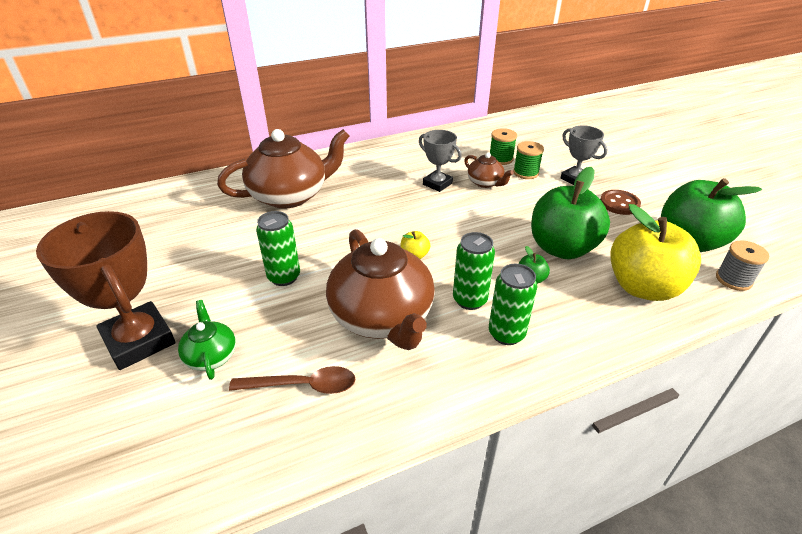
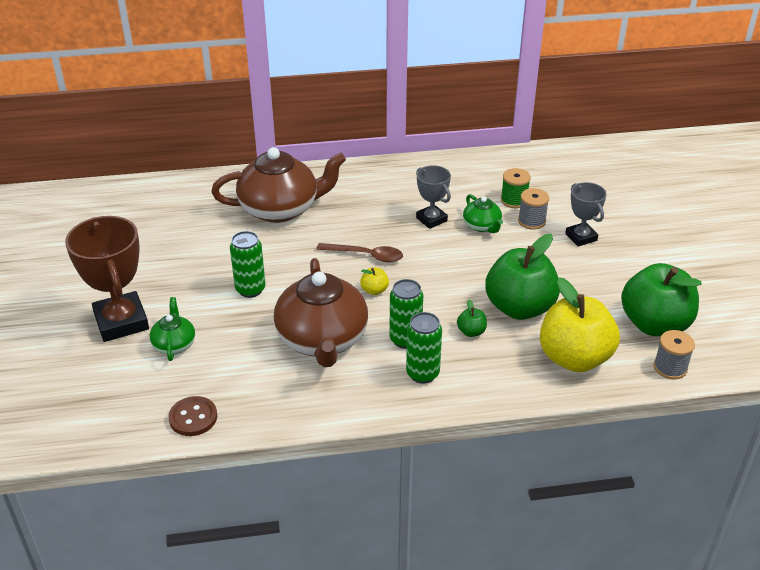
camera: 15 degrees right, 0 degrees up
(302, 385) = (238, 380): brown spoon -> brown spoon (366, 255)
(485, 183) = (482, 226): brown teapot -> green teapot
(525, 173) = (531, 221): green spool -> grey spool
(619, 204) = (610, 272): brown button -> brown button (193, 417)

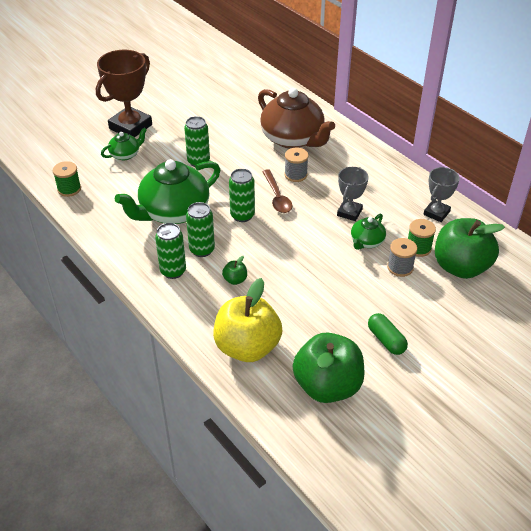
camera: 60 degrees right, 5 degrees up
(193, 417) = (69, 189): brown button -> green spool
(322, 340) = (173, 212): brown teapot -> green teapot
(374, 290) = (242, 215): yellow apple -> green can
(519, 308) = (283, 297): green apple -> green apple (460, 267)
(581, 237) = (406, 304): grey trophy -> grey trophy (436, 213)
(618, 267) = (386, 340): none -> green capsule
(670, 368) = (278, 411): grey spool -> grey spool (295, 175)

